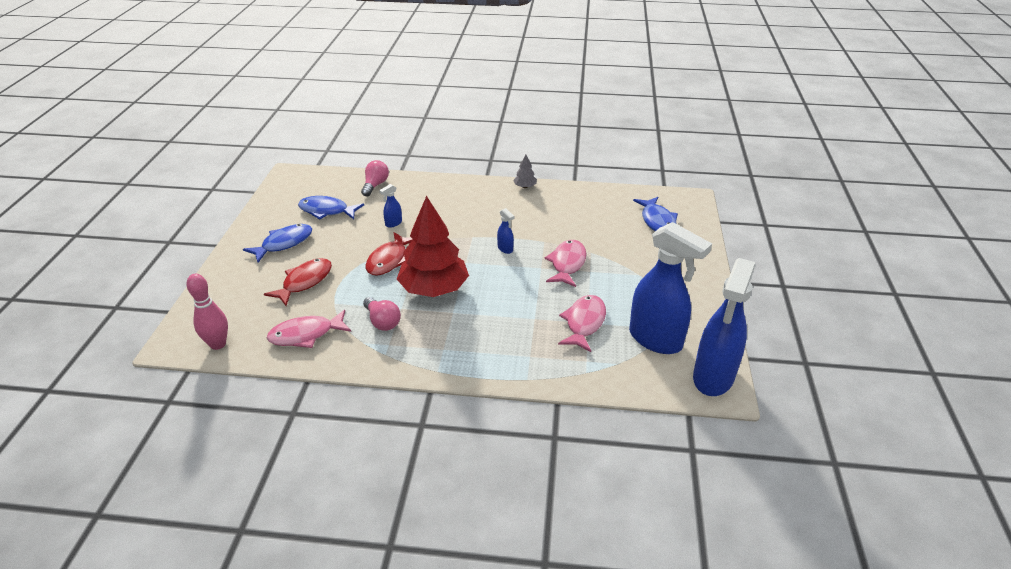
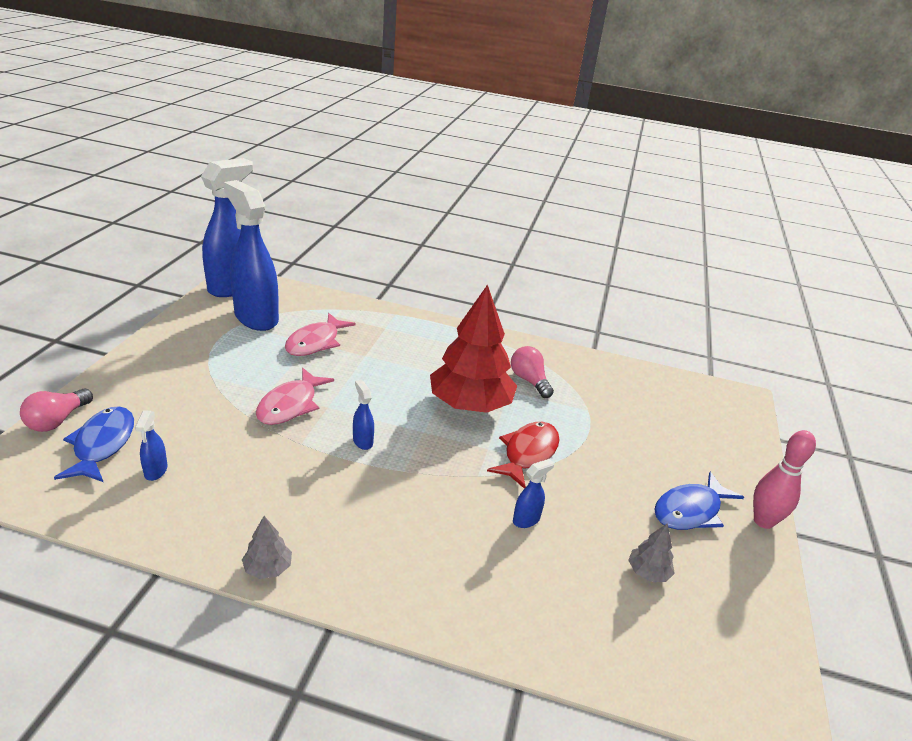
camera: 175 degrees left, 5 degrees down
(218, 344) = (696, 390): pink bowling pin -> pink bowling pin (763, 521)
(304, 282) = (633, 442): red fish -> none
(306, 335) = (608, 383): pink fish -> none
(327, 211) = (648, 572): blue fish -> grey tree
(375, 185) = (570, 633): pink light bulb -> pink light bulb (57, 421)
(614, 214) = (155, 471): none -> blue spray bottle

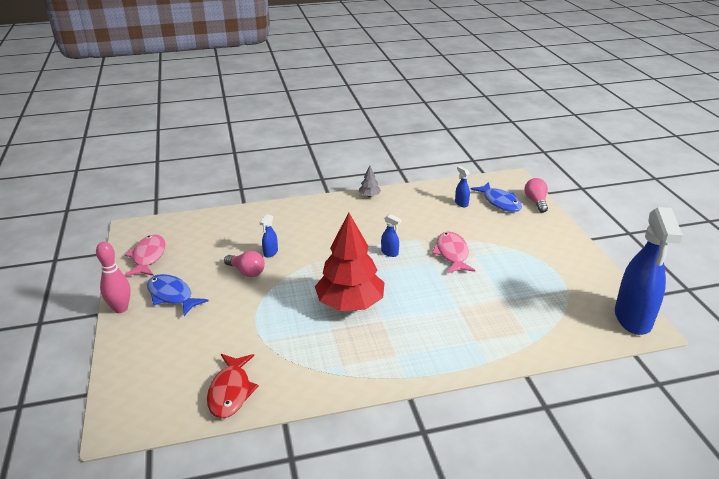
camera: 155 degrees right, 0 degrees up
(256, 318) = (568, 300): blue spray bottle -> none
(315, 342) = (501, 300): pink fish -> pink fish (148, 257)
(528, 453) = (289, 287): red fish -> red fish (231, 391)
(529, 381) = (322, 345): pink light bulb -> pink light bulb (247, 272)
(648, 572) = (196, 255): grey tree -> none
(690, 510) = (172, 296): blue fish -> blue fish turned 75 degrees counterclockwise

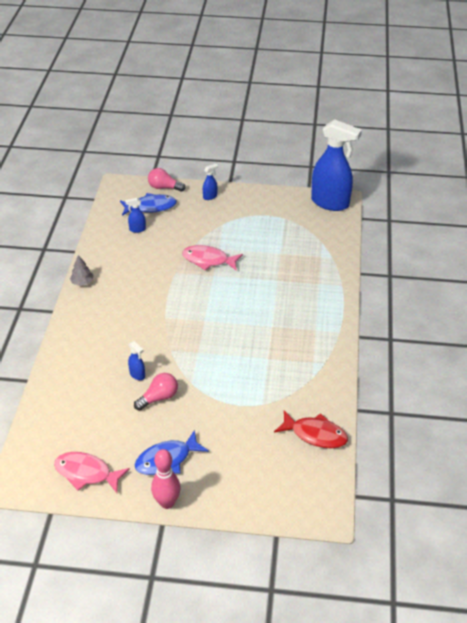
camera: 70 degrees left, 10 degrees up
(350, 303) = (242, 339): red tree -> none
(390, 253) = (185, 296): blue spray bottle -> blue spray bottle (210, 196)

